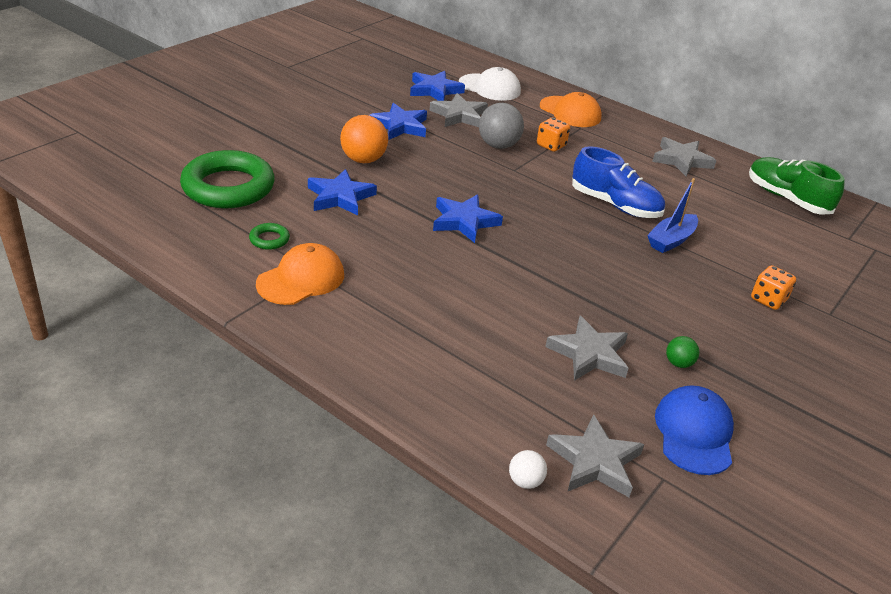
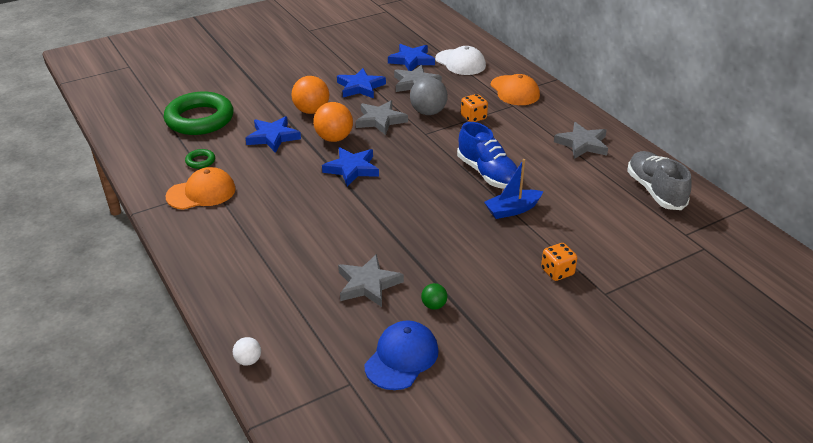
camera: 25 degrees right, 0 degrees up
(415, 189) = (334, 138): none -> orange ball
(594, 461) = (308, 359): grey star -> grey star (380, 120)
(786, 198) = (655, 191): green shoe -> grey shoe

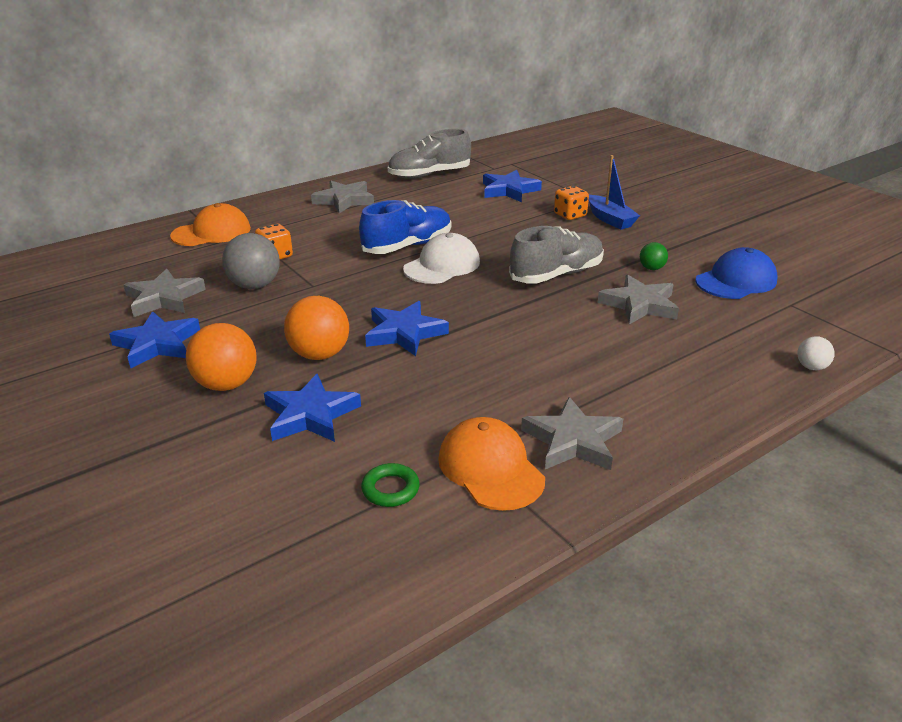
camera: 95 degrees left, 5 degrees down
(200, 119) = (228, 522): green ring -> none
(380, 120) = (271, 320): grey star -> grey star (573, 441)
(402, 358) = (736, 281): blue cap -> blue cap turned 120 degrees clockwise
(411, 60) = (82, 305): blue star -> blue star (509, 190)
(428, 246) = (557, 275): none -> grey shoe
(460, 62) = (111, 267): white cap -> white cap (442, 265)
(512, 210) = (476, 233): blue boat -> blue boat (610, 219)

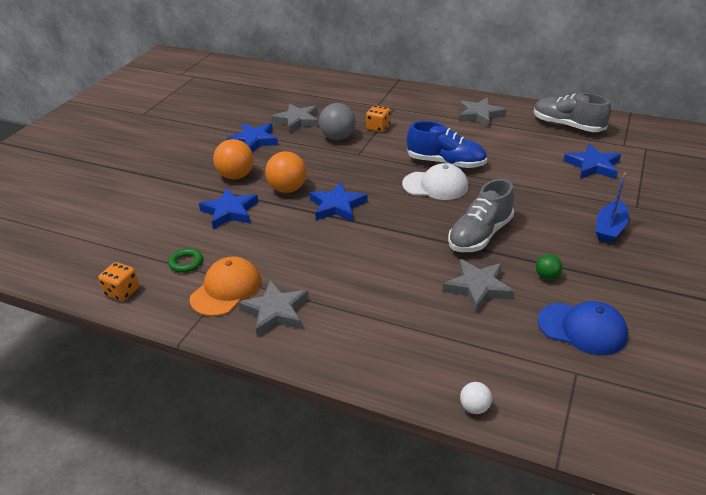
camera: 60 degrees right, 5 degrees up
(212, 232) = (381, 98): orange cap -> none
(557, 275) = (480, 235): grey shoe -> grey shoe turned 105 degrees clockwise
(570, 215) = (589, 207): orange dice -> orange dice (122, 292)

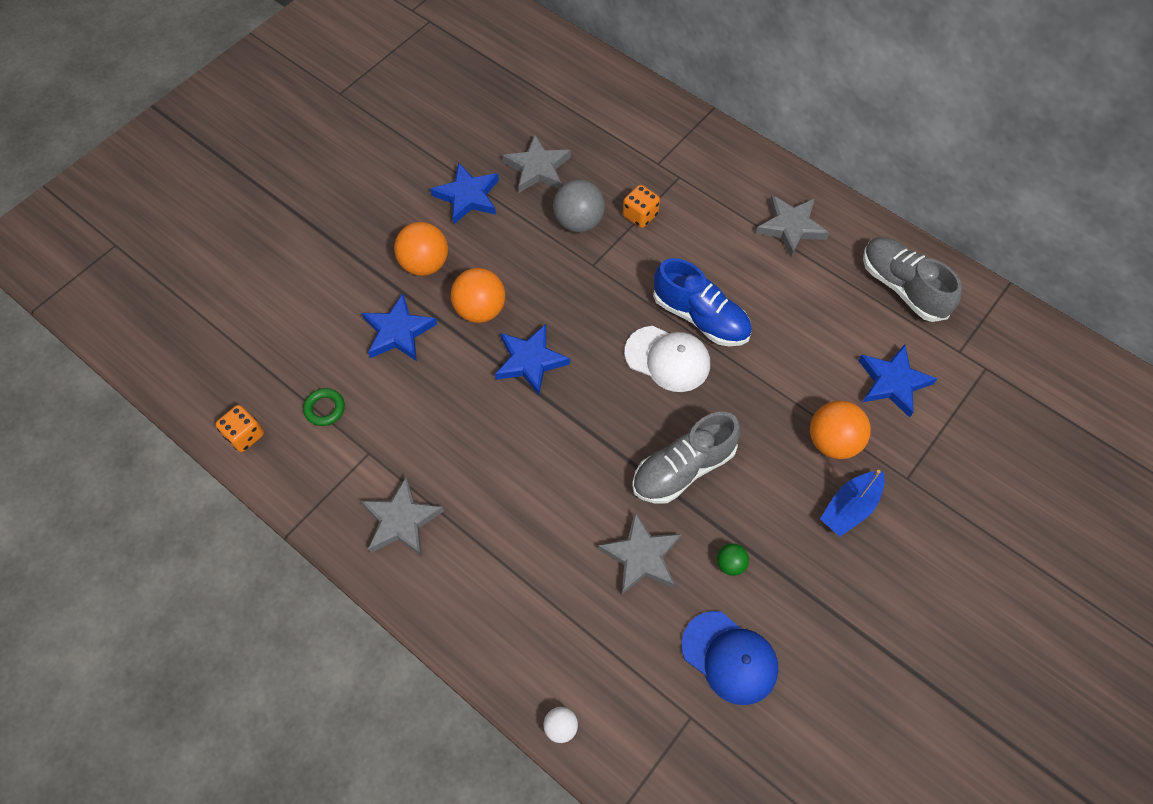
camera: 15 degrees right, 25 degrees up
(226, 289) = (358, 468): orange cap -> none
(574, 200) = (832, 441): none -> orange ball

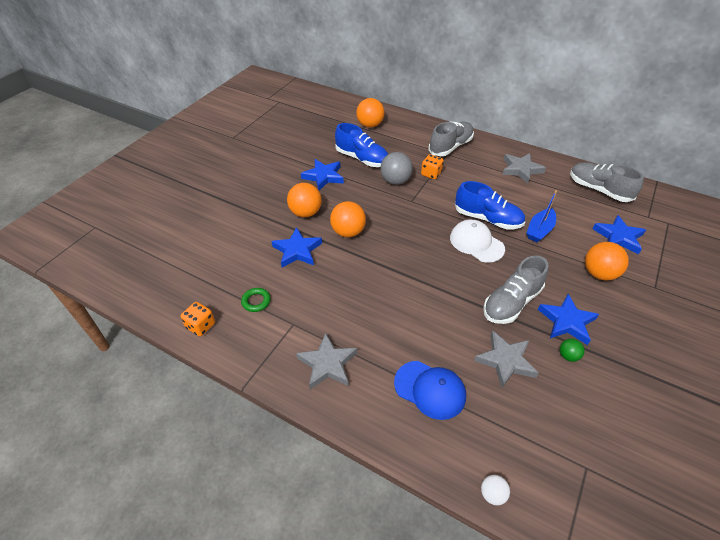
camera: 10 degrees left, 15 degrees down
(530, 361) = (389, 255): blue star -> blue star (566, 321)
(537, 168) = (362, 159): grey star -> blue shoe
(569, 95) = (370, 125): none -> orange ball
(667, 359) = (476, 243): white cap -> white cap turned 150 degrees counterclockwise
(690, 162) = (450, 147): none -> grey shoe
(730, 658) = (595, 419): blue cap -> blue cap (430, 389)
(849, 507) = (628, 309): blue boat -> blue boat (539, 230)

